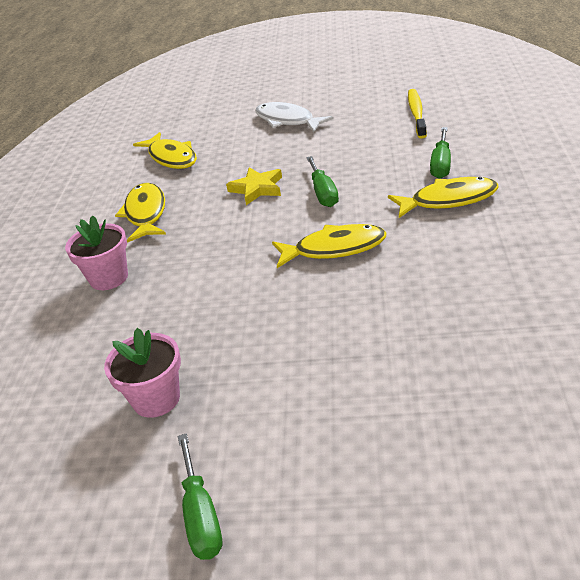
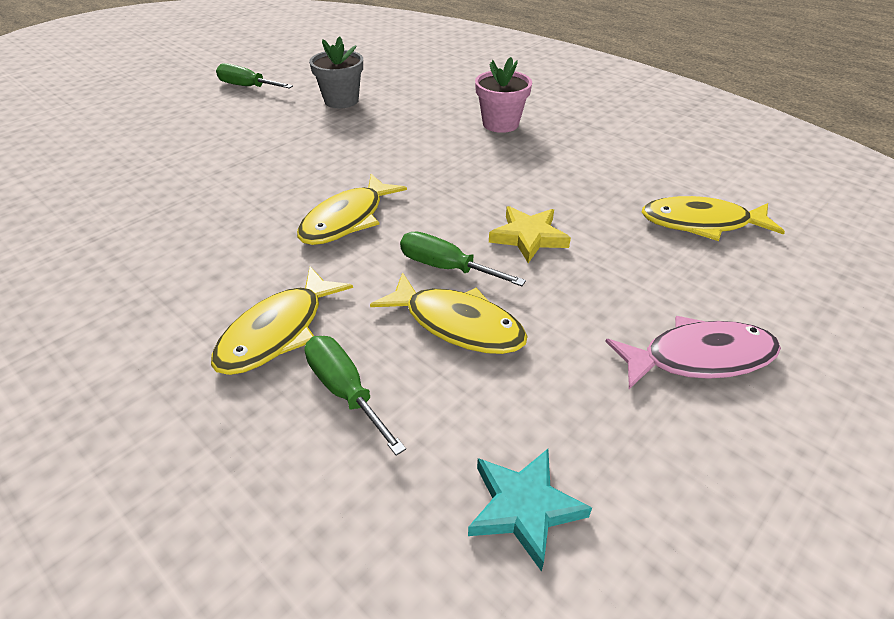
camera: 125 degrees right, 5 degrees up
(145, 213) = (582, 167): yellow fish -> yellow fish (457, 324)
(156, 399) = (341, 100): pink flower pot -> grey flower pot
(287, 121) = (699, 357): white fish -> pink fish
(416, 114) = (524, 508): yellow toothbrush -> turquoise star

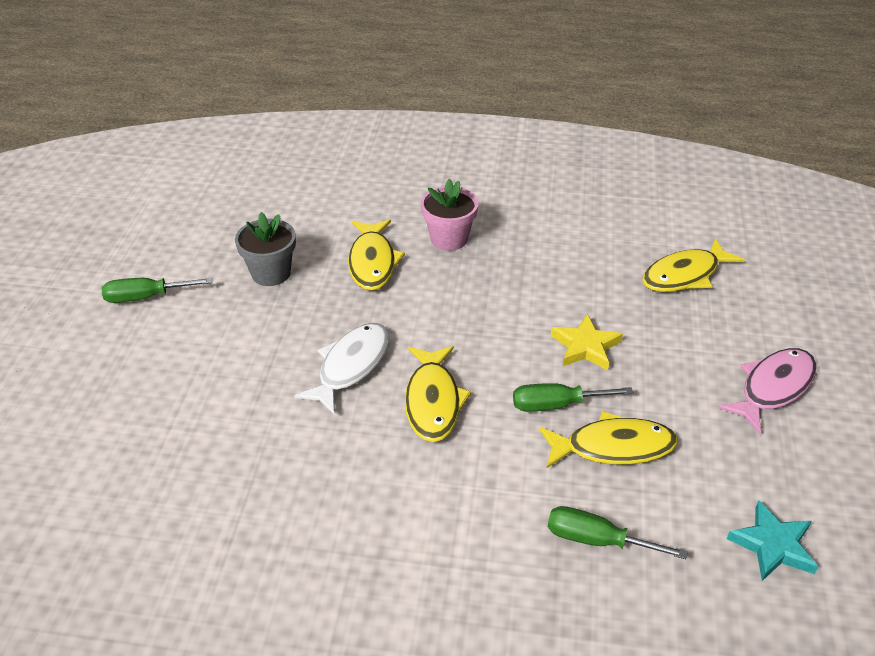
camera: 35 degrees left, 0 degrees up
(278, 331) = (499, 526): yellow fish -> yellow fish (372, 262)
(318, 172) = (350, 366): none -> white fish

